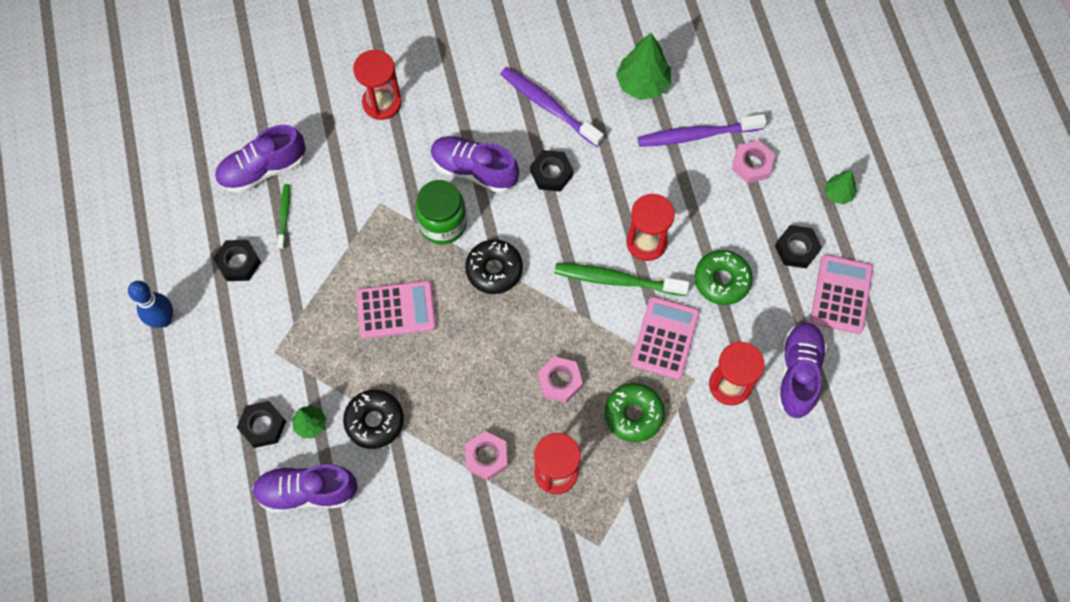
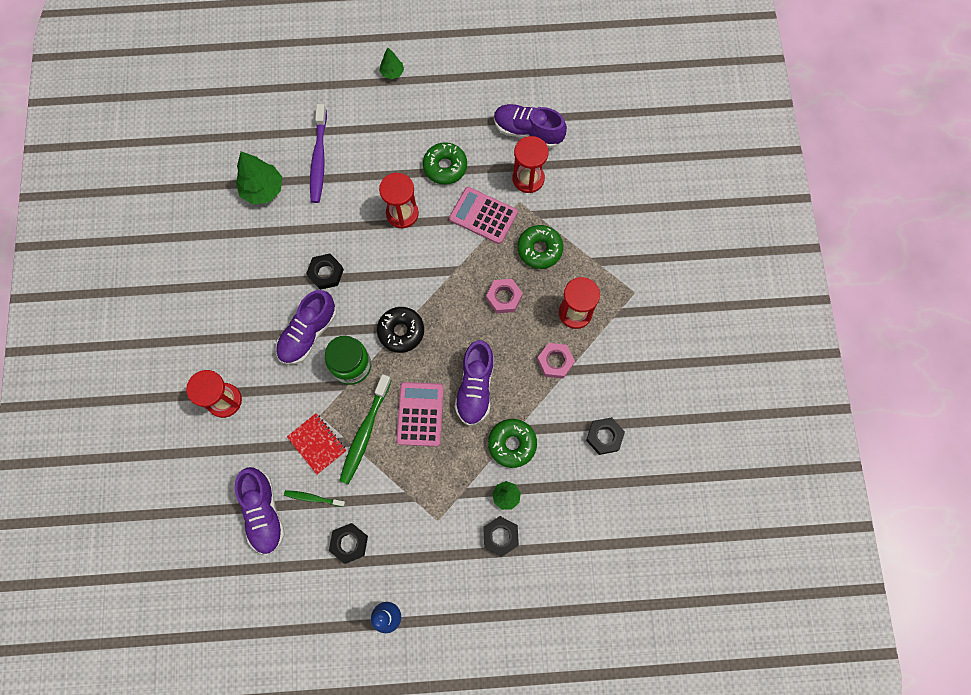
camera: 80 degrees left, 5 degrees up
(307, 491) = (561, 505): purple shoe -> purple shoe (475, 387)
(346, 207) = (317, 444): none -> red notebook
(374, 421) = (512, 444): black donut -> green donut
(548, 106) = (264, 265): purple toothbrush -> none
(617, 280) = (429, 241): green toothbrush -> green toothbrush (365, 433)
(752, 164) = (354, 125): pink nut -> none
(796, 249) = (430, 110): black nut -> black nut (604, 437)
(841, 294) = (472, 89): pink calculator -> none

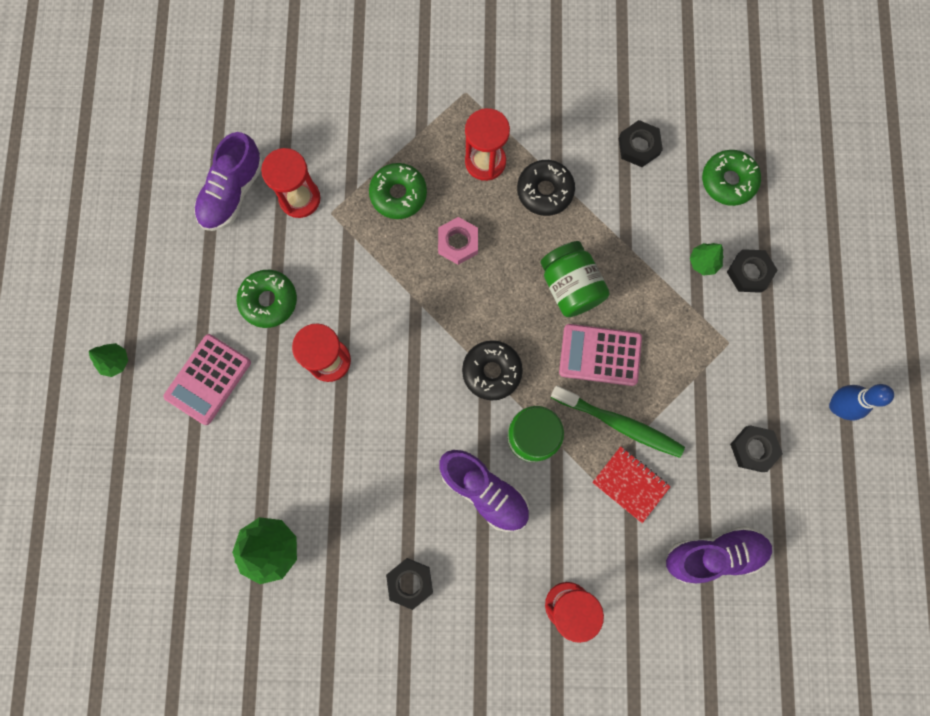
camera: 85 degrees left, 5 degrees up
(313, 498) = (698, 491): green toothbrush -> none
(317, 444) = (630, 484): red notebook -> red notebook turned 75 degrees clockwise
(319, 159) = (233, 468): purple toothbrush -> none
(326, 273) = (403, 465): black nut -> black nut (410, 582)
(475, 387) = (570, 286): purple shoe -> green jar
(483, 215) = (344, 258): pink calculator -> pink calculator (208, 379)
(512, 444) = (642, 250): green donut -> green donut (728, 181)
(555, 362) = (545, 191): pink nut -> black donut

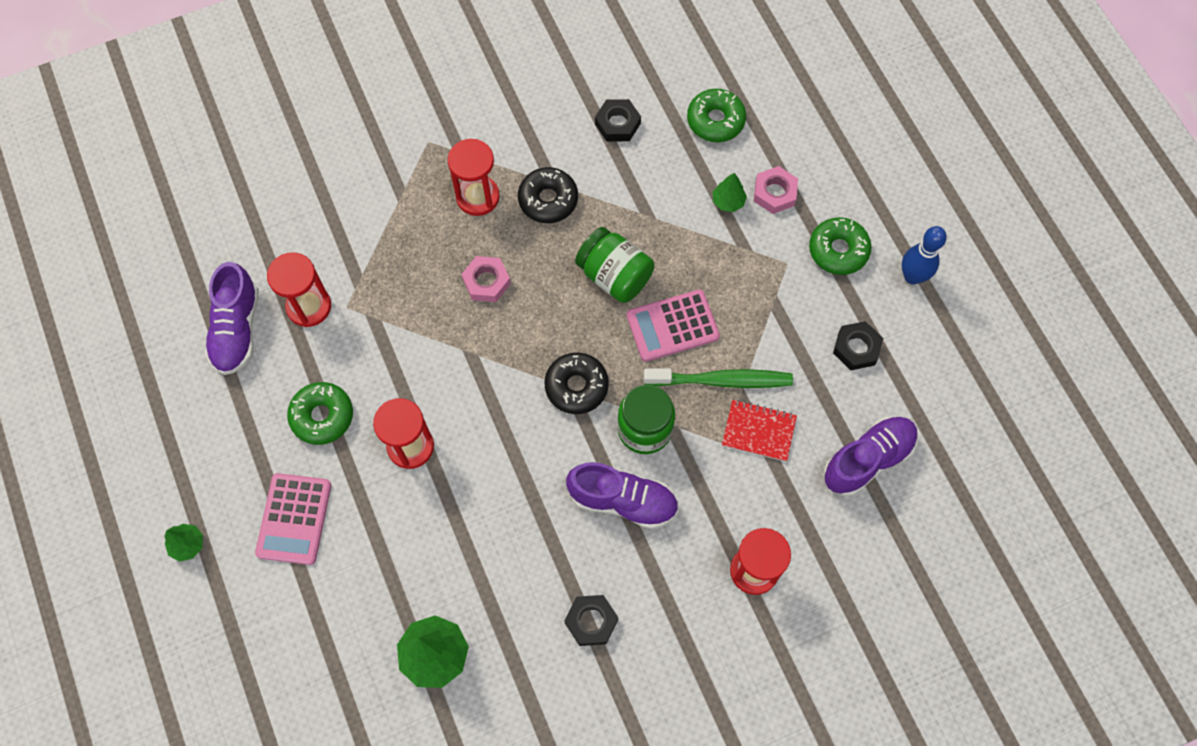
camera: 25 degrees left, 10 degrees down
(398, 194) = (406, 262): green donut -> green donut (838, 250)
(749, 273) = (774, 193): black nut -> pink nut

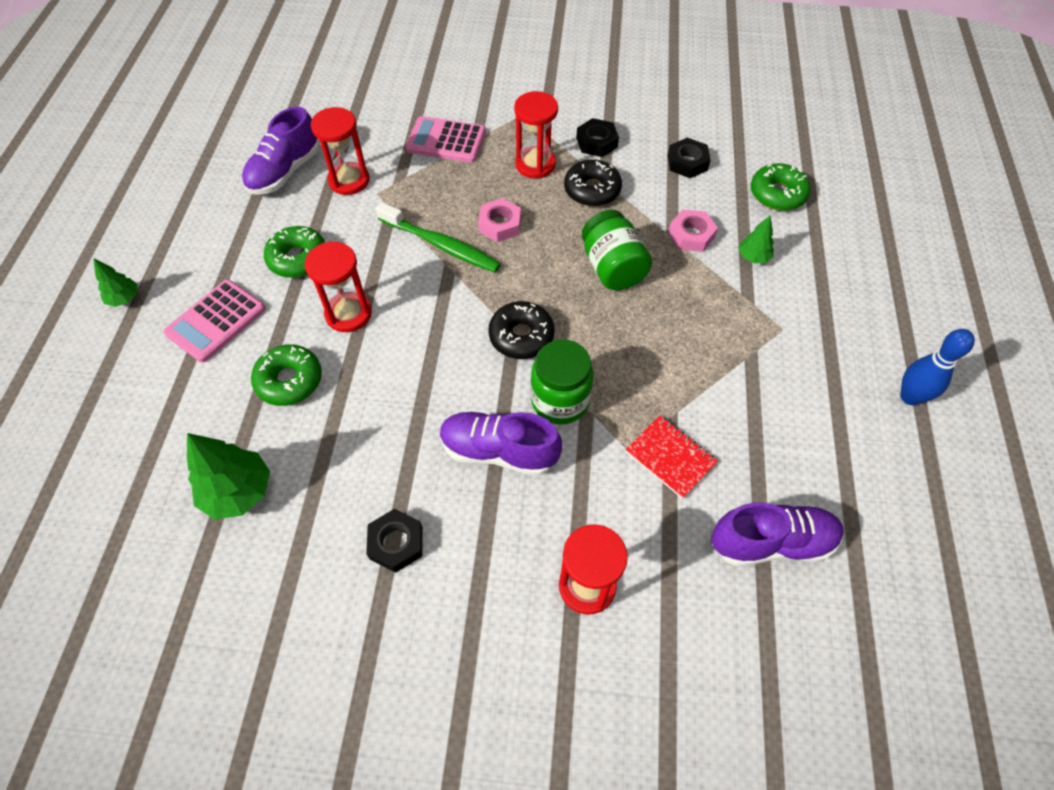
camera: 30 degrees right, 10 degrees down
(623, 501) = (499, 451): purple shoe -> purple shoe turned 150 degrees clockwise
(672, 326) = (640, 329): pink calculator -> pink calculator (446, 140)
(721, 380) = (660, 395): green toothbrush -> green toothbrush (441, 245)
(774, 193) = (802, 269): pink nut -> pink nut (691, 235)
(838, 250) = (841, 341): green donut -> green donut (289, 380)
(856, 348) = (815, 432): black nut -> black nut (596, 142)

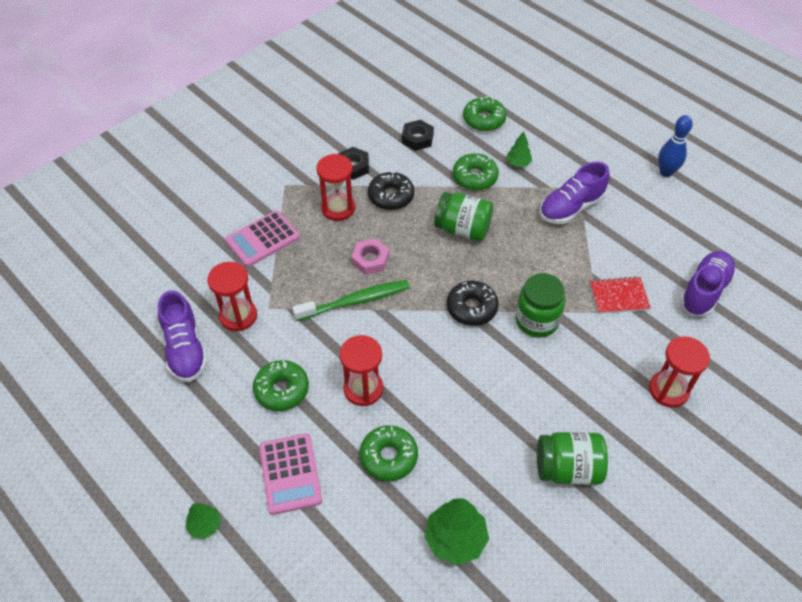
camera: 50 degrees left, 5 degrees down
(396, 543) = (567, 468): black nut -> green jar
(499, 451) = (546, 374): purple shoe -> purple shoe (571, 207)
(691, 235) = (474, 177): pink nut -> green donut

